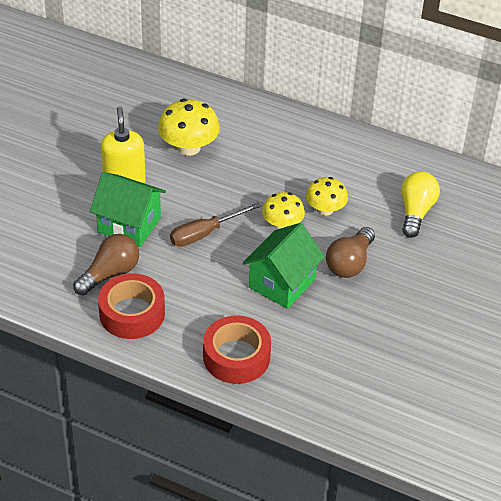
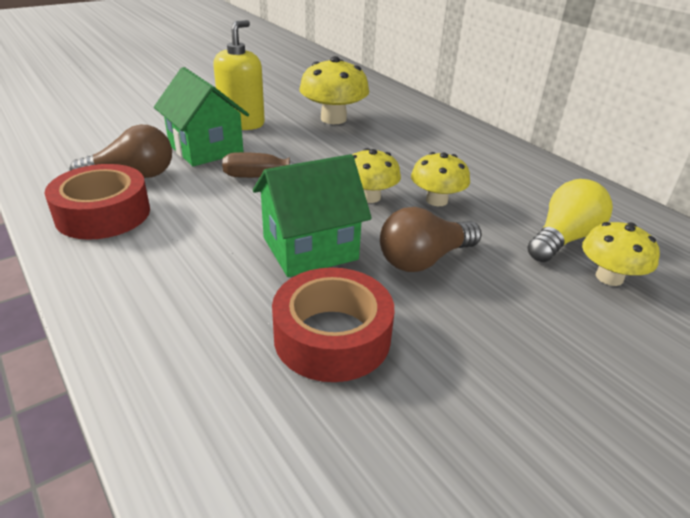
camera: 30 degrees right, 10 degrees down
(236, 357) = (155, 305): red tape -> red tape (332, 336)
(451, 232) = (609, 277): none -> yellow mushroom

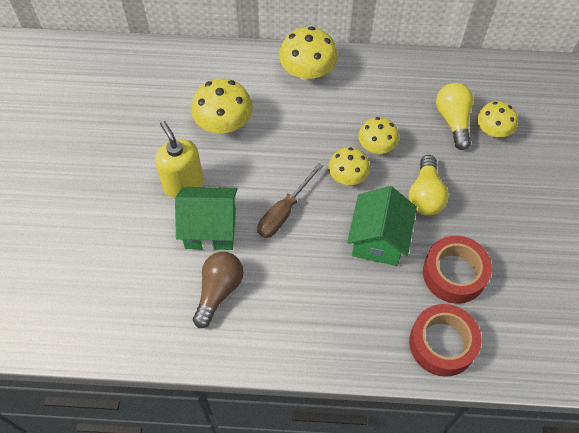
camera: 50 degrees left, 25 degrees up
(103, 214) = (260, 327): red tape -> red tape (442, 343)
(424, 259) = (425, 195): brown light bulb -> yellow light bulb
(456, 135) = (307, 72): none -> yellow mushroom

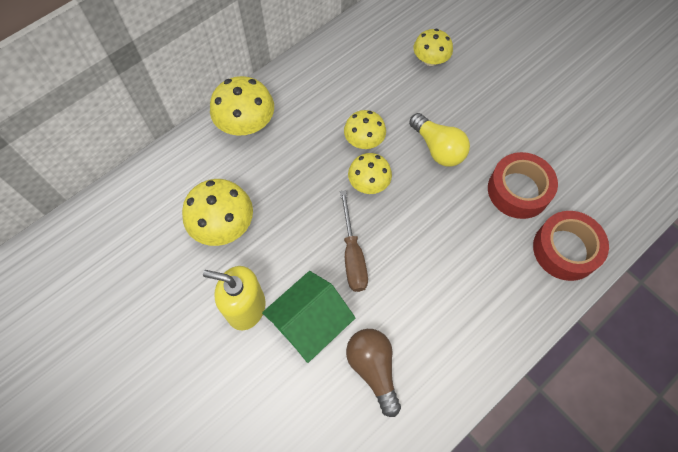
camera: 45 degrees left, 5 degrees up
(378, 240) = (443, 213): green house -> none
(453, 121) = (396, 74): yellow light bulb -> none

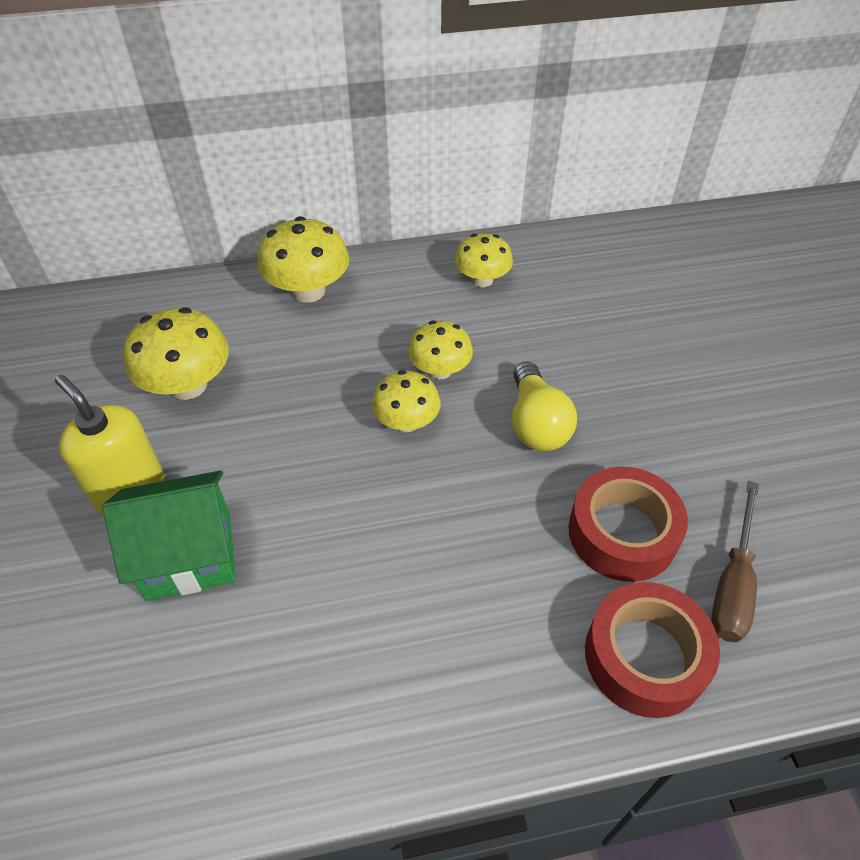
camera: 30 degrees right, 15 degrees down
(352, 255) = (315, 498): brown screwdriver -> brown screwdriver (732, 583)
(373, 369) = (221, 663): brown light bulb -> none
(430, 60) = (603, 316): yellow mushroom -> yellow mushroom (482, 280)

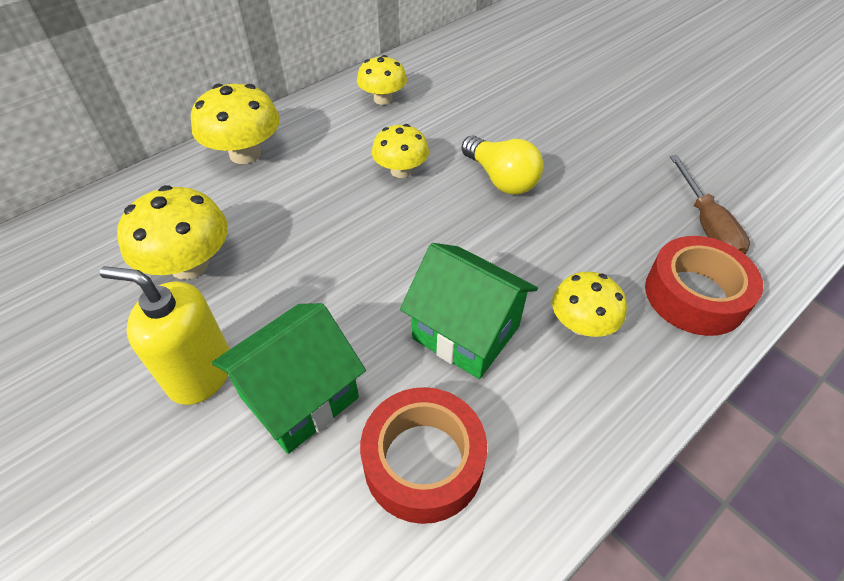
camera: 30 degrees left, 0 degrees up
(373, 571) = (466, 332): none -> green house
(406, 422) = (404, 216): yellow mushroom -> yellow mushroom (581, 324)
(622, 533) = (616, 224): red tape -> red tape (423, 461)

